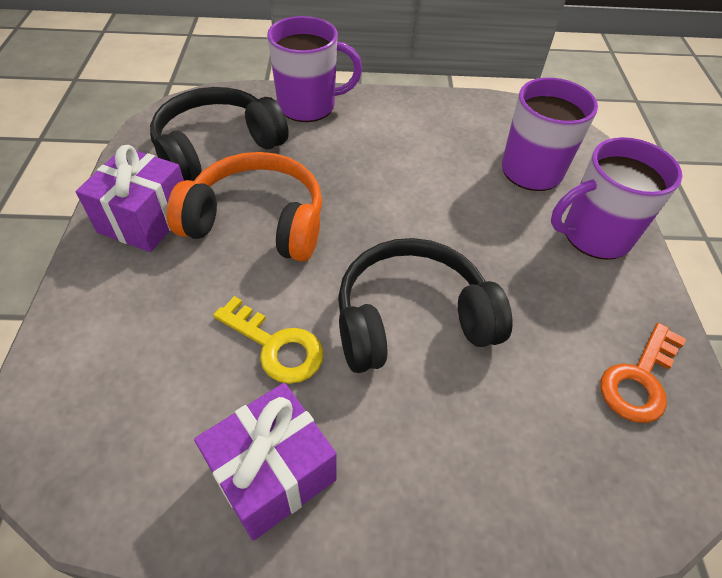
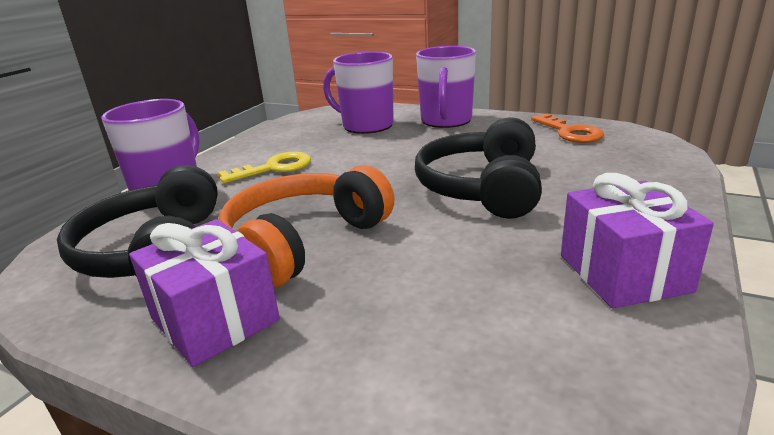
camera: 60 degrees left, 25 degrees down
(276, 346) = (477, 252): yellow key -> yellow key (274, 168)

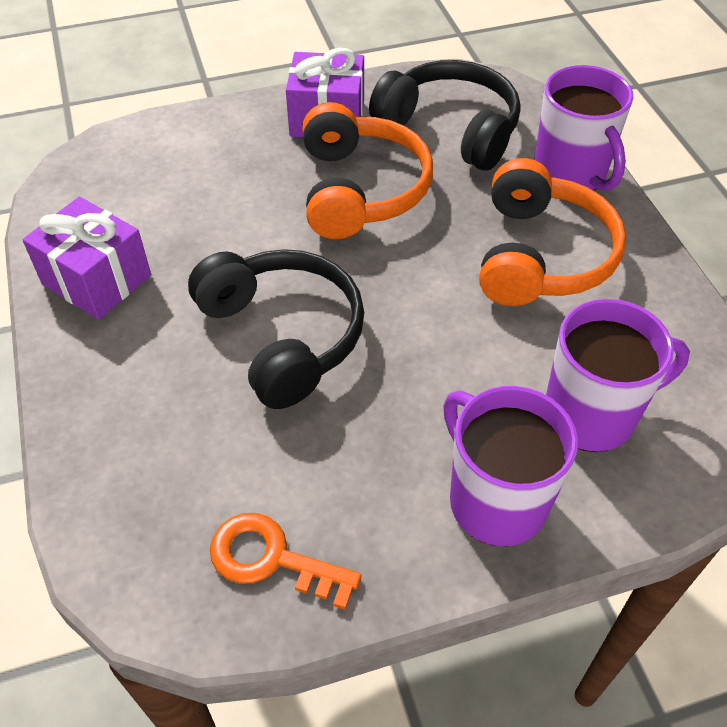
camera: 135 degrees right, 25 degrees up
(274, 168) = (541, 255): yellow key -> orange headphones

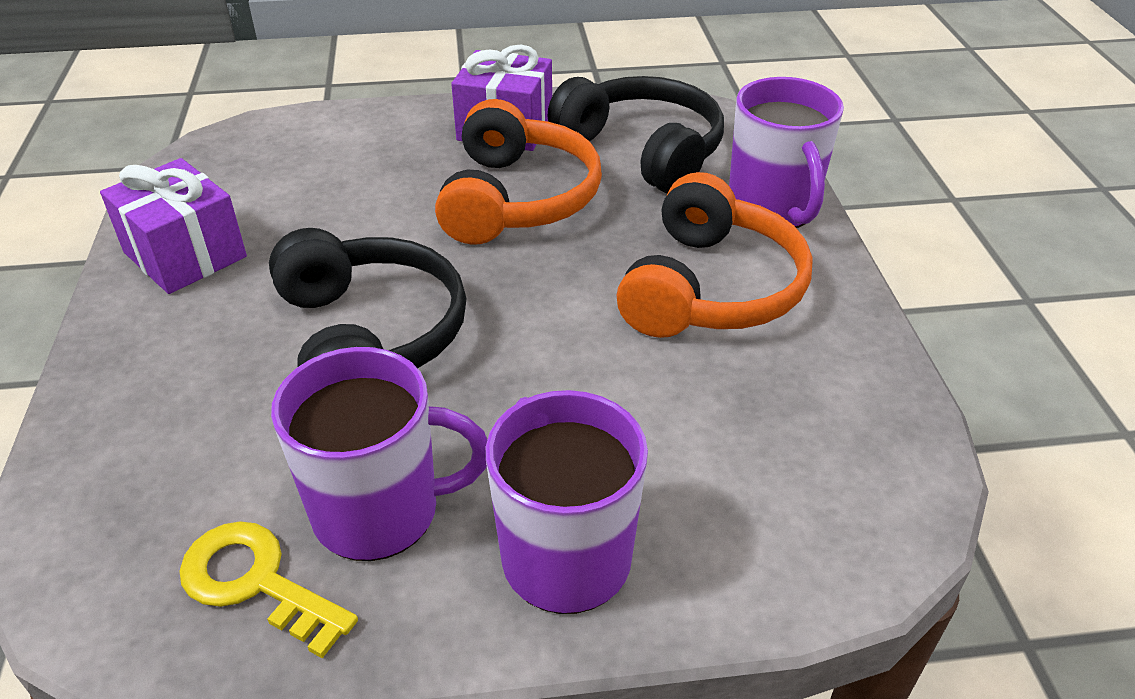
camera: 10 degrees right, 10 degrees down
(271, 559) = (256, 582): orange key -> yellow key
(592, 414) = (723, 472): purple mug -> purple mug (380, 511)

